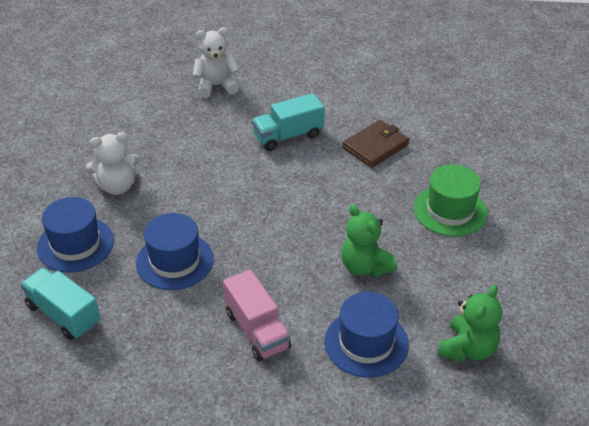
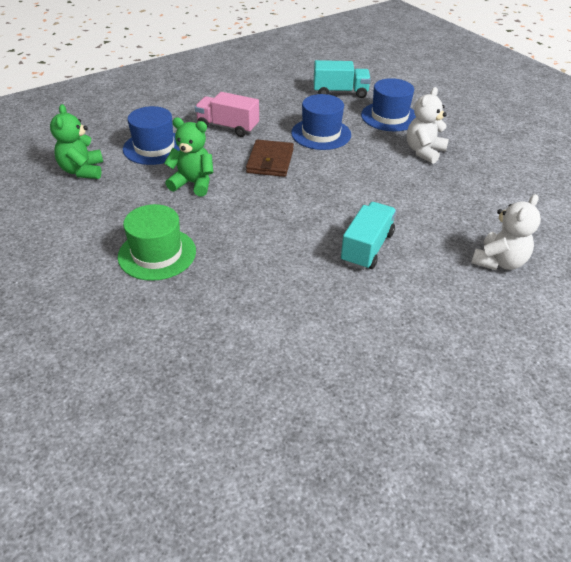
camera: 140 degrees right, 0 degrees up
(375, 146) = (279, 280): brown wallet -> brown wallet (270, 161)

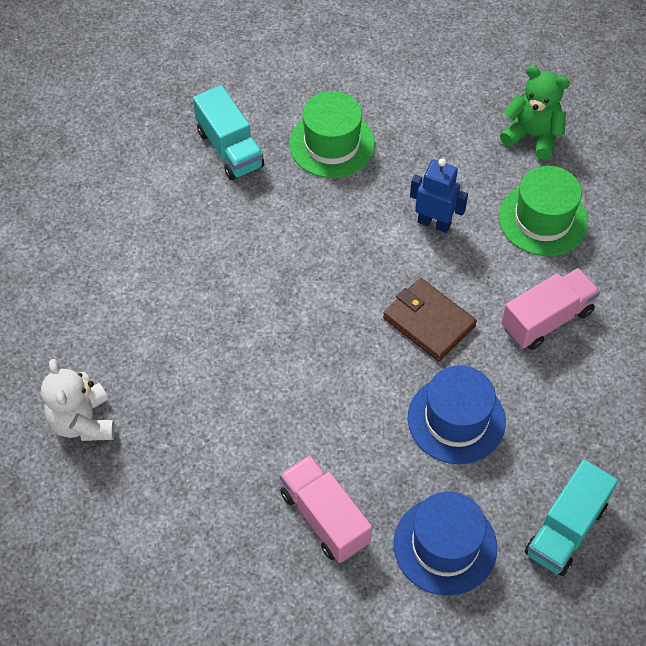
camera: 125 degrees right, 15 degrees up
(154, 147) = (543, 219): blue hat -> green hat
(193, 183) = (434, 223): green teddy bear -> blue robot
(367, 248) = (201, 317): turquoise truck -> turquoise truck (230, 149)
(424, 152) = (324, 518): white teddy bear -> pink truck

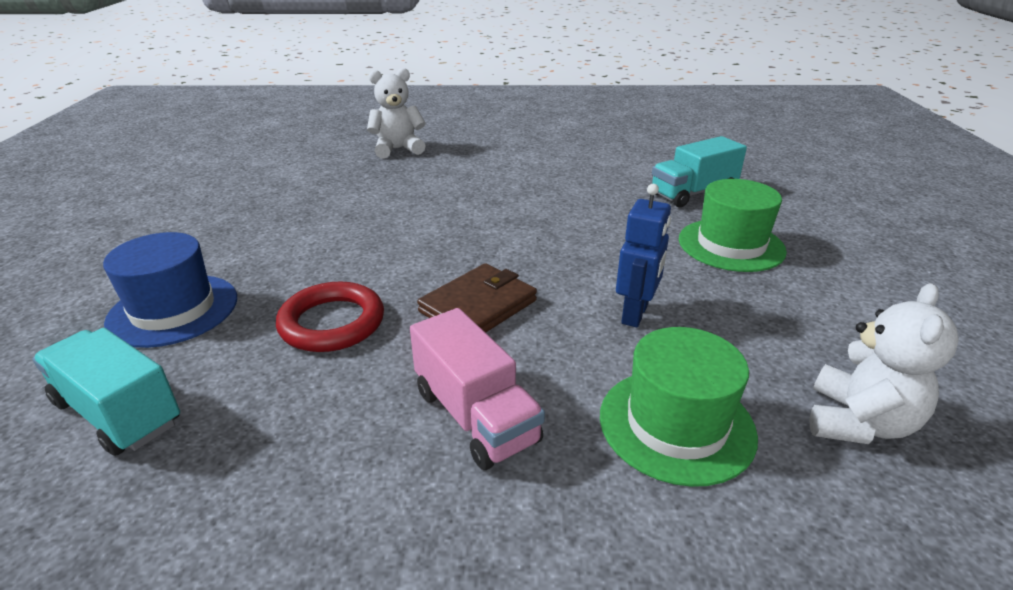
camera: 90 degrees right, 25 degrees down
(324, 518) = (255, 241): pink truck -> none
(456, 419) = (332, 323): blue hat -> red ring
(532, 136) = (858, 422): green teddy bear -> white teddy bear

